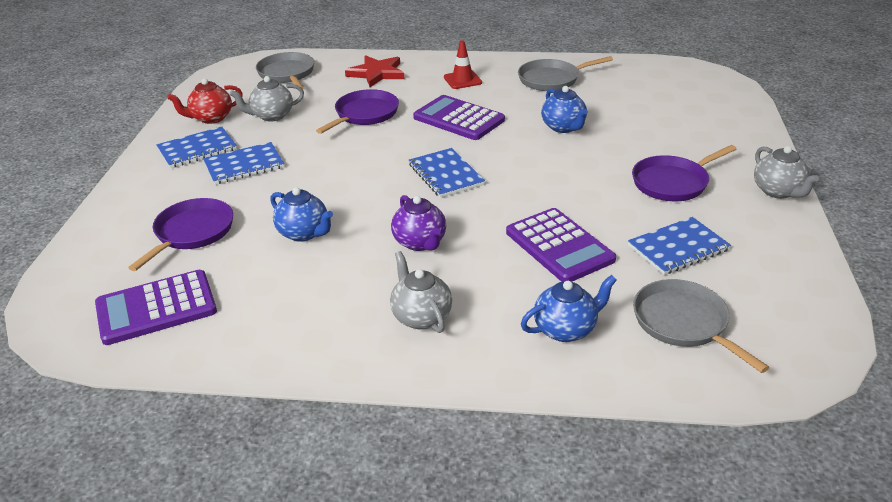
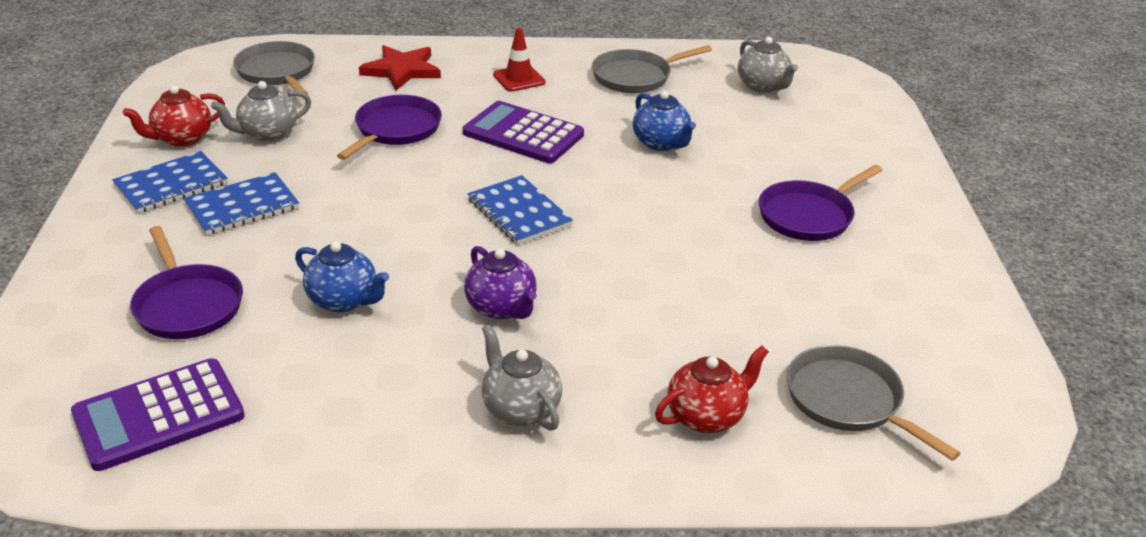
camera: 10 degrees left, 0 degrees up
(192, 232) = (188, 305): purple pan -> purple pan turned 135 degrees clockwise
(559, 246) = (681, 306): purple calculator -> none
(566, 329) = (707, 416): blue teapot -> red teapot
(678, 248) = (828, 302): blue notebook -> none
(778, 191) = (937, 224): grey teapot -> grey teapot (763, 86)

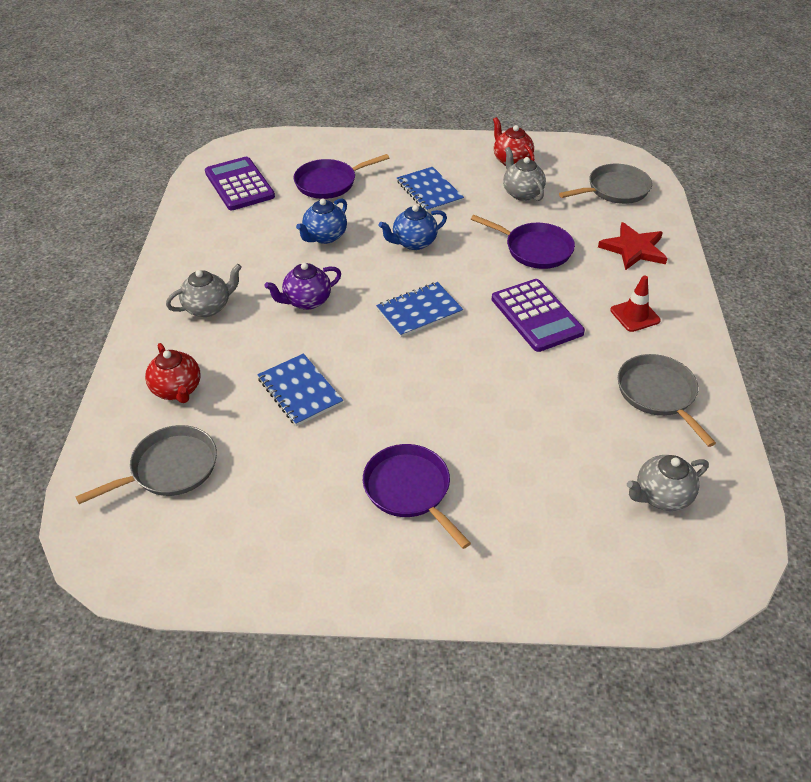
camera: 95 degrees right, 10 degrees up
(171, 185) = (454, 163): blue notebook -> blue notebook (300, 391)
(523, 134) = (536, 316): purple calculator -> purple calculator turned 120 degrees clockwise
(661, 143) = (529, 401): blue teapot -> blue teapot (413, 243)

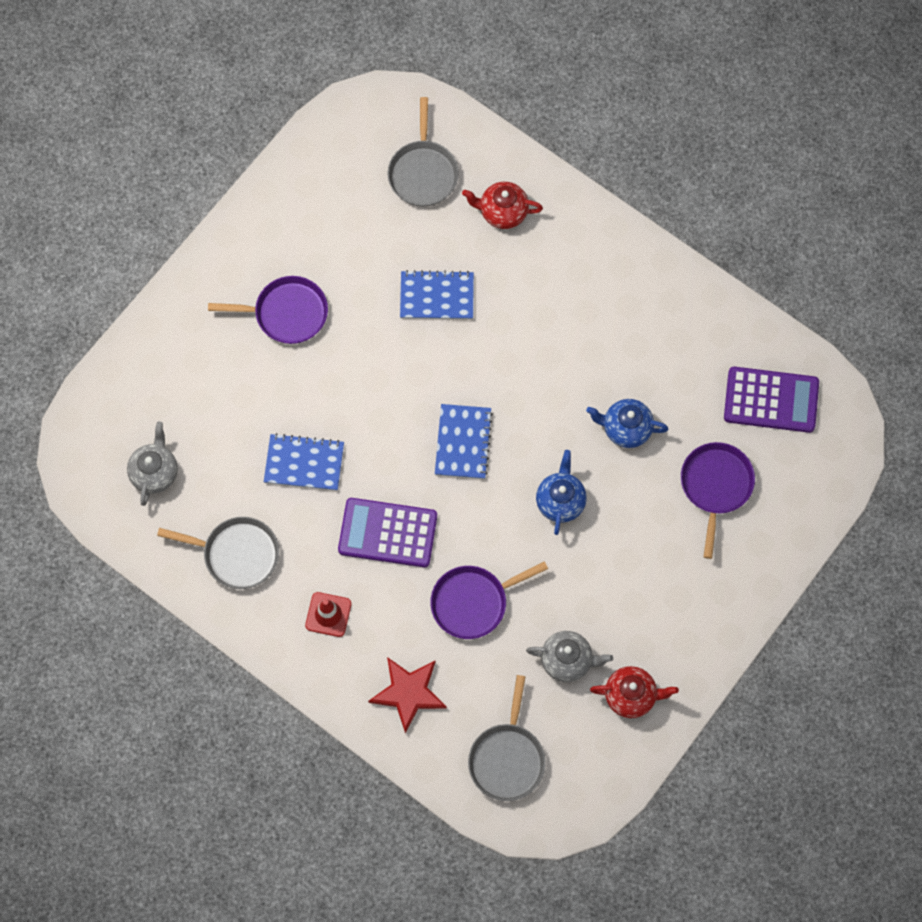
camera: 125 degrees right, 25 degrees up
(208, 307) = (589, 280): grey teapot -> none
(306, 301) = (542, 361): purple teapot -> none
(324, 237) = (625, 429): blue teapot -> blue teapot turned 60 degrees counterclockwise
(429, 191) = (633, 572): blue notebook -> blue notebook (304, 463)

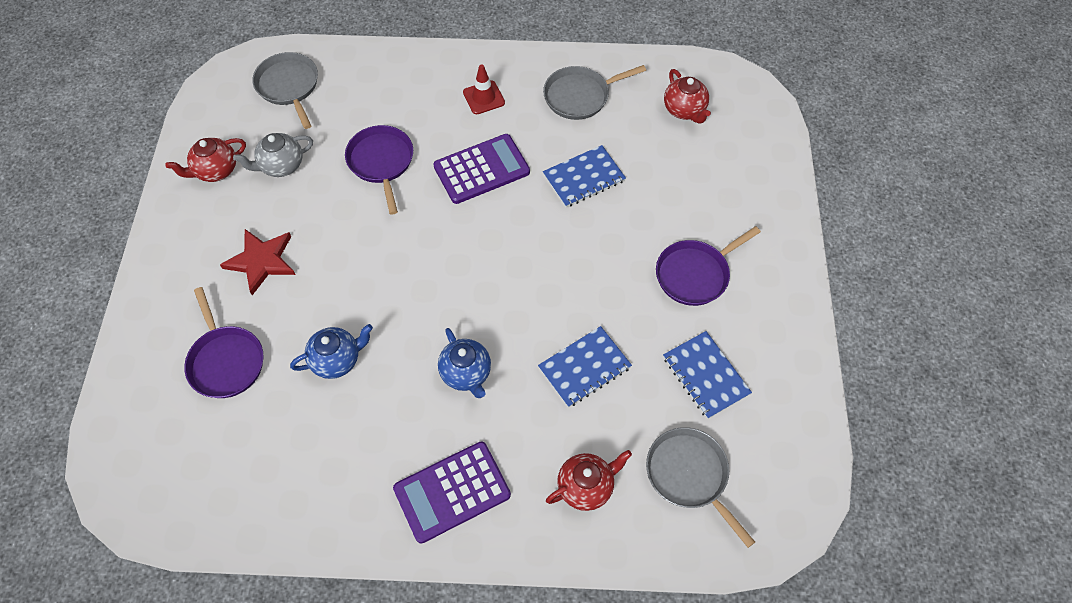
camera: 145 degrees right, 10 degrees down
(155, 472) = (684, 110): grey teapot -> red teapot
(408, 693) = (389, 85): red star -> red star (261, 261)
(463, 442) = (471, 265): blue notebook -> blue notebook (705, 375)
(473, 602) = (381, 162): purple pan -> purple pan turned 45 degrees counterclockwise
(560, 501) = (358, 269): blue teapot -> blue teapot (466, 373)
(771, 400) = (210, 470): purple calculator -> purple calculator (452, 492)

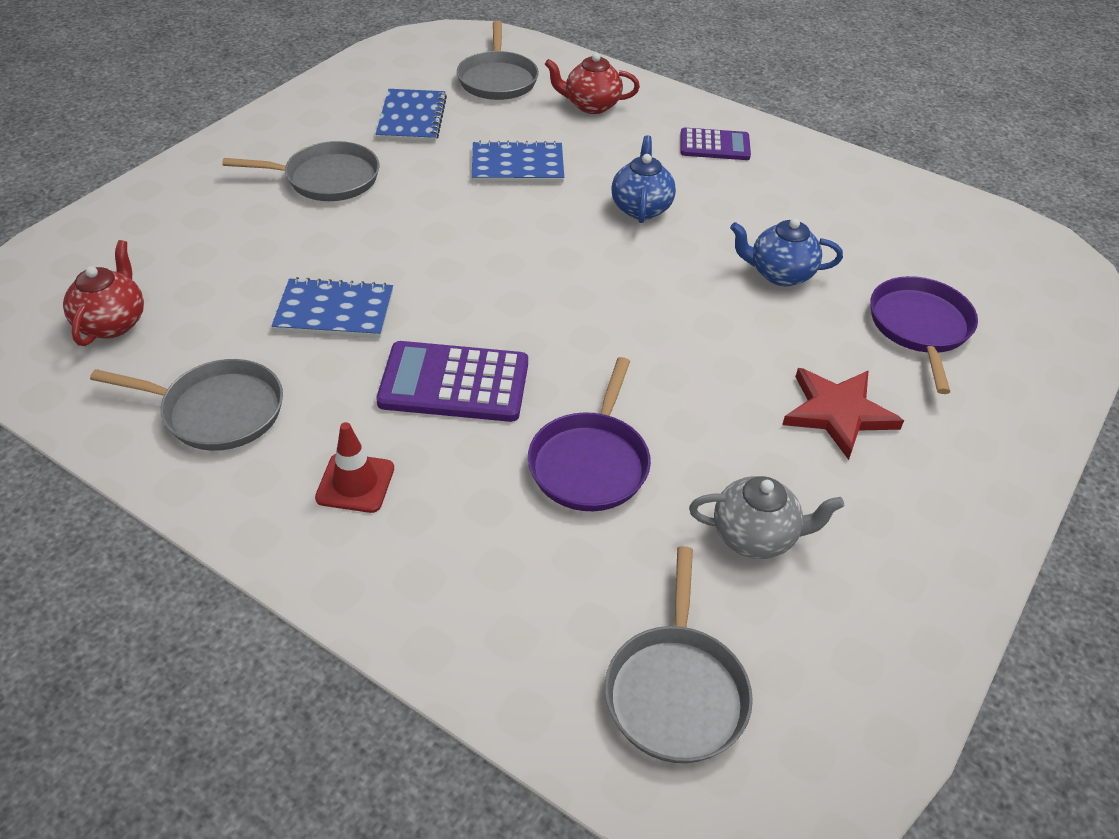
camera: 150 degrees left, 15 degrees down
(216, 171) = (875, 584): red teapot -> none
(452, 492) = (714, 145): purple calculator -> purple calculator, size x0.64
(695, 274) = (327, 179): purple pan -> grey pan

